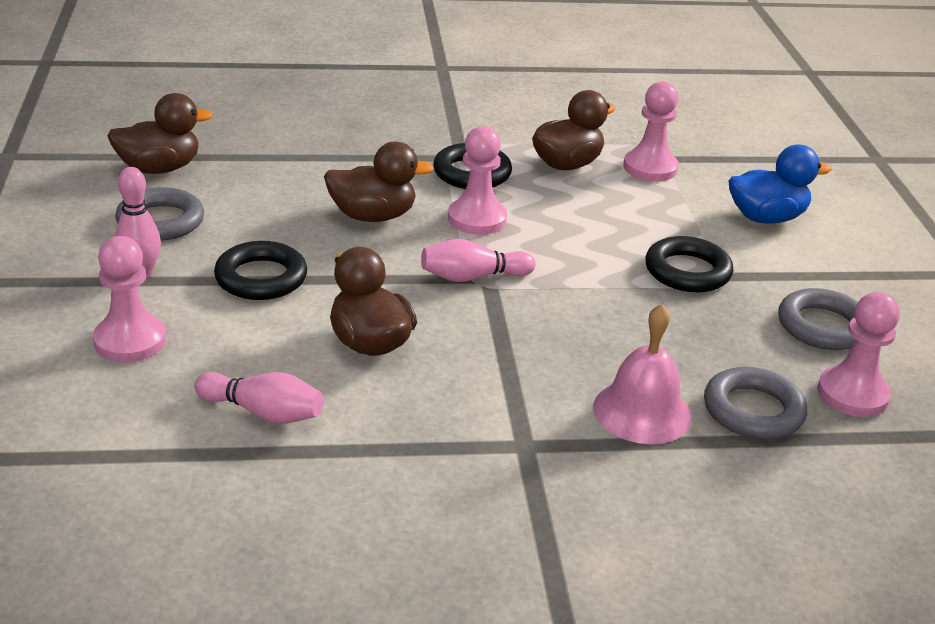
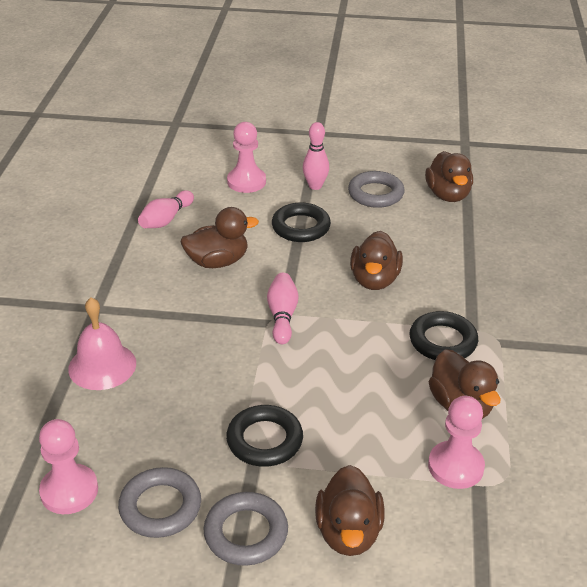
camera: 105 degrees right, 5 degrees up
(477, 219) = (365, 332): pink pawn -> none
(753, 411) = (78, 423): grey ring -> grey ring (246, 533)
(766, 218) = (348, 532): blue duck -> brown duck

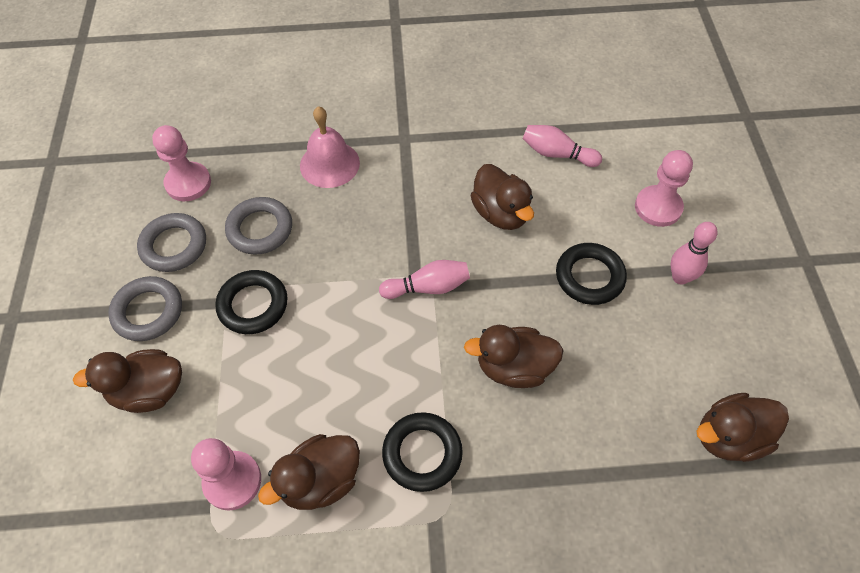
camera: 80 degrees right, 20 degrees up
(375, 194) = (693, 347): grey ring -> grey ring (260, 229)

